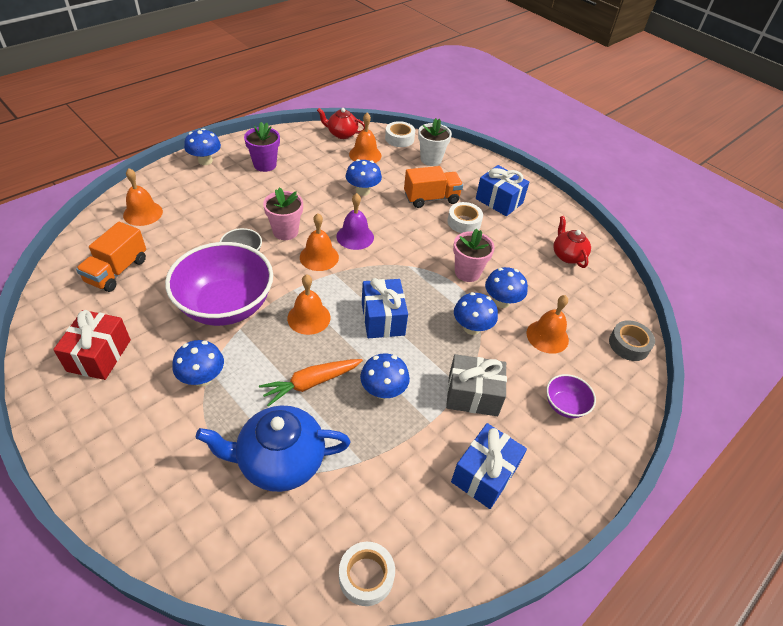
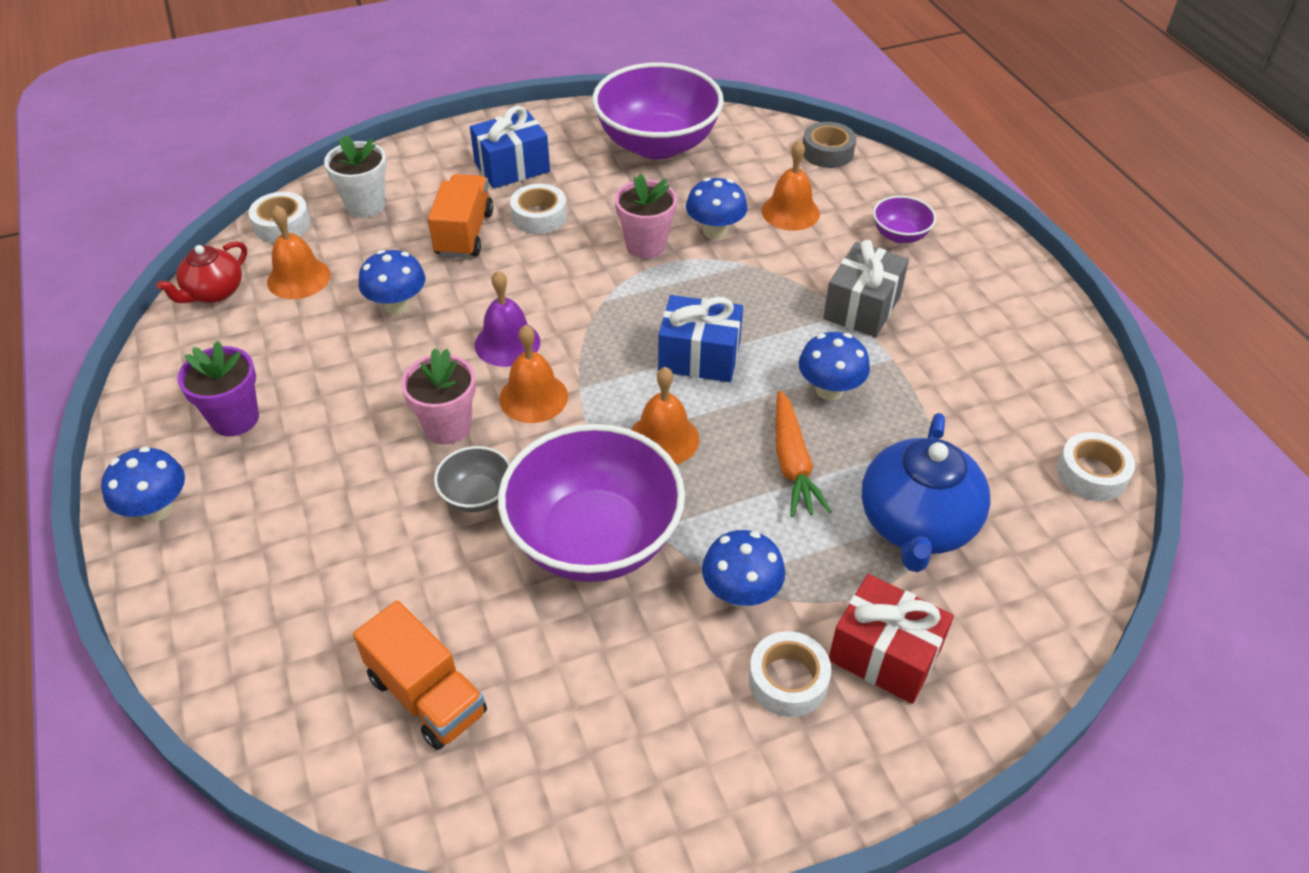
camera: 65 degrees left, 0 degrees up
(99, 355) = (640, 738): red gift -> red gift (884, 654)
(143, 213) = (269, 636): orange bell -> none
(144, 413) = (788, 680): none -> white tape
(471, 328) = (750, 273): blue mushroom -> none
(484, 474) = (978, 333): blue gift -> none
(567, 255) = (657, 144): red teapot -> purple bowl

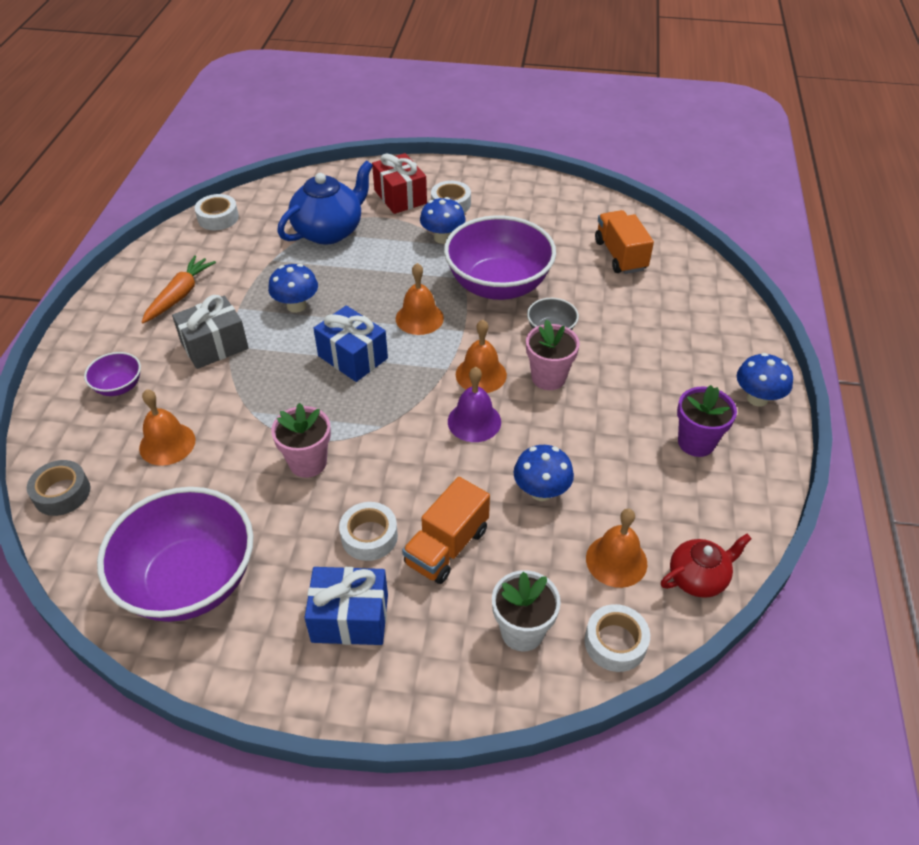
camera: 150 degrees left, 0 degrees up
(715, 231) = (243, 452): blue mushroom -> none
(792, 463) = (360, 278): orange carrot -> orange carrot (180, 295)

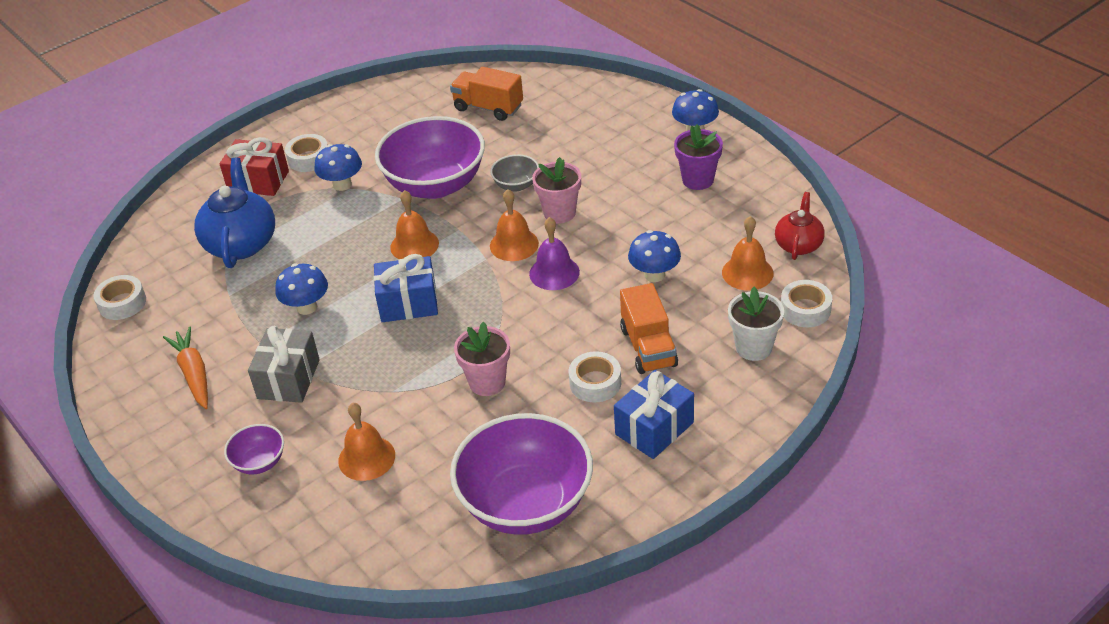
camera: 45 degrees left, 5 degrees down
(62, 493) = (342, 549): grey tape -> none

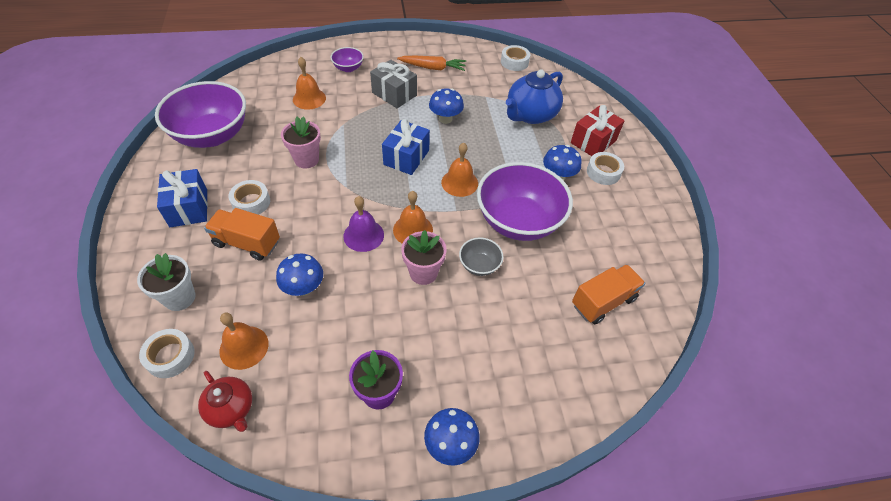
camera: 115 degrees right, 10 degrees up
(241, 243) = (530, 115): blue teapot -> blue teapot turned 105 degrees clockwise

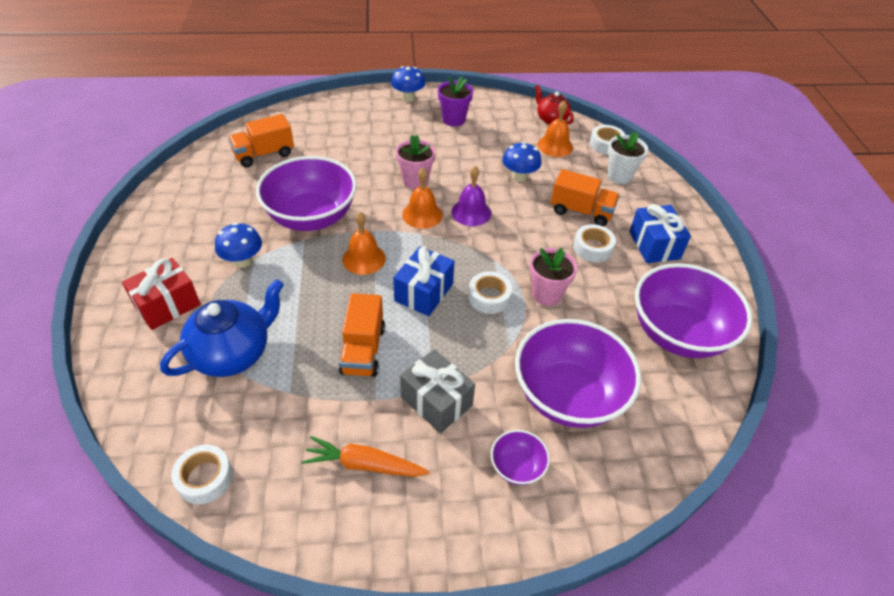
camera: 175 degrees left, 5 degrees down
(309, 98) = (568, 395): orange bell -> purple bowl
(445, 119) = (363, 350): blue mushroom -> orange truck
(479, 265) = (363, 184): grey bowl -> none
(603, 172) = (183, 263): white tape -> white tape (489, 297)

